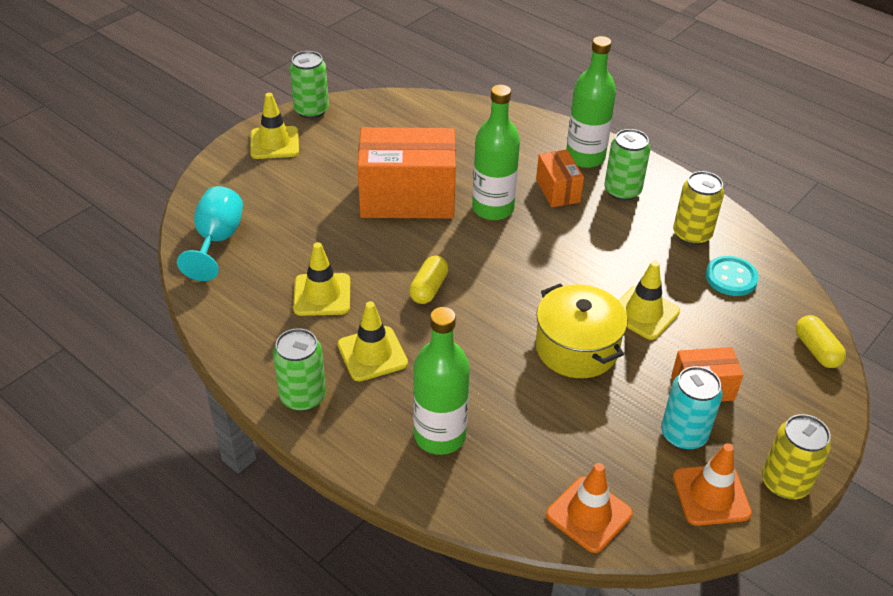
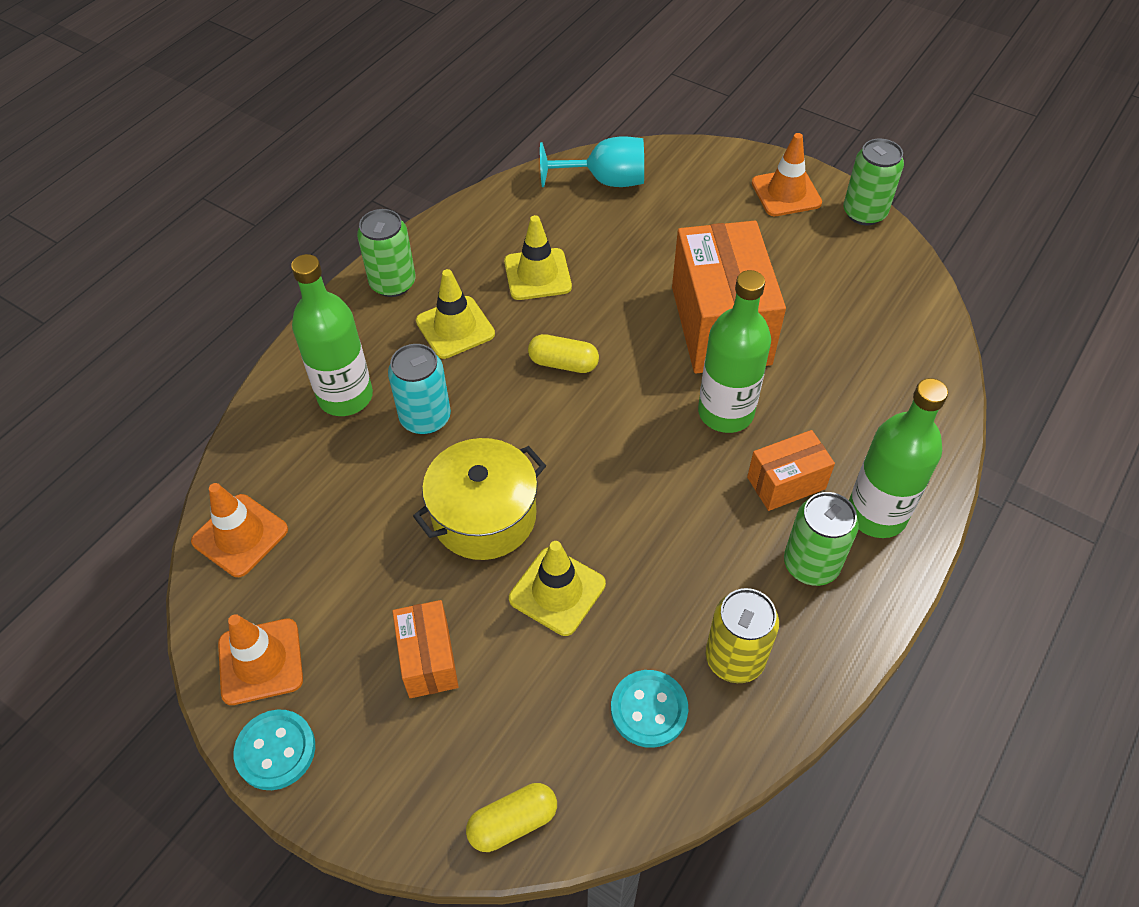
camera: 85 degrees right, 10 degrees up
(274, 143) = (786, 193): yellow traffic cone -> orange traffic cone
(683, 434) = (351, 634): turquoise can -> turquoise can (425, 418)
(785, 483) = (276, 751): yellow can -> turquoise button

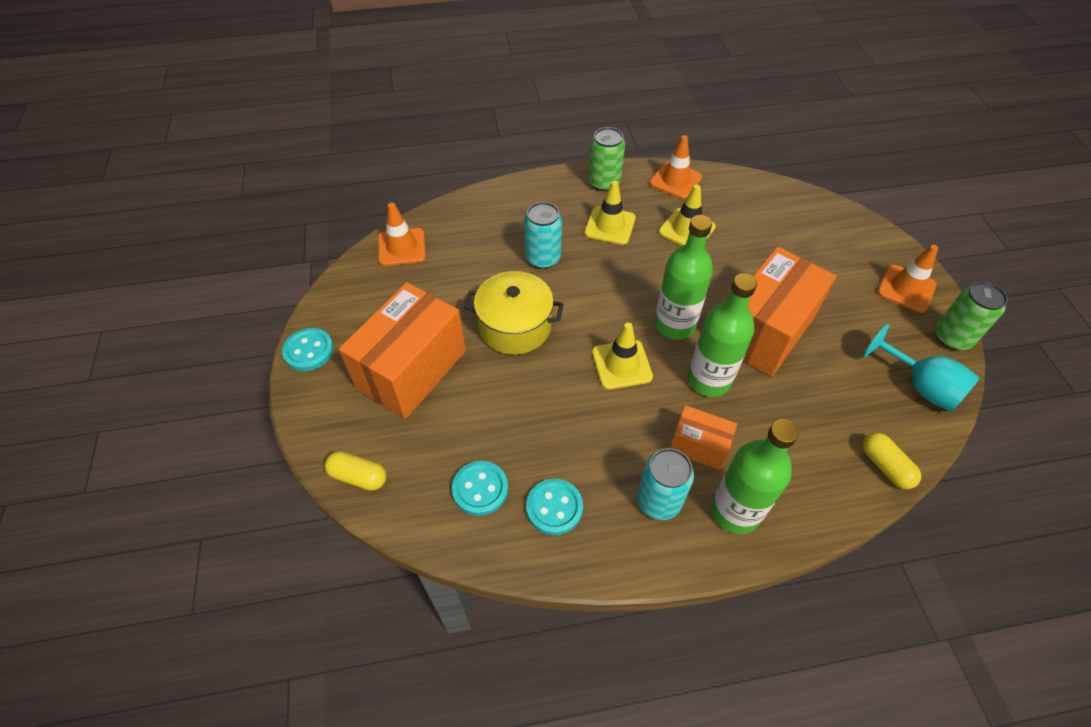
camera: 45 degrees right, 0 degrees up
(260, 661) = (347, 308): orange traffic cone -> orange traffic cone (675, 180)
(345, 396) = (518, 220): green bottle -> green bottle (674, 325)
(428, 659) = (412, 369): orange box -> orange box, size x1.98
(557, 591) = (506, 392): yellow traffic cone -> yellow traffic cone (621, 364)
(563, 363) = (646, 284): yellow capsule -> yellow capsule (885, 466)
(605, 181) = (788, 206): turquoise goblet -> turquoise goblet (920, 386)
(734, 658) = (554, 507): yellow can -> turquoise button
(811, 564) = (658, 501): green can -> turquoise can

